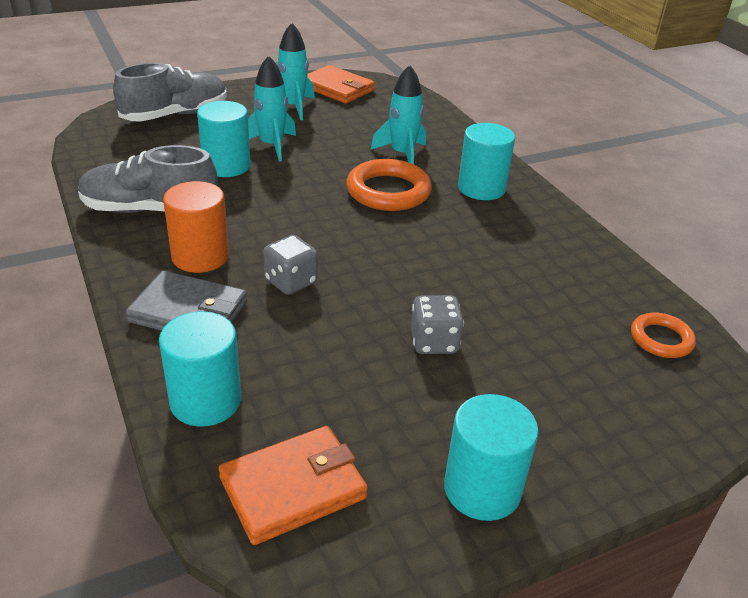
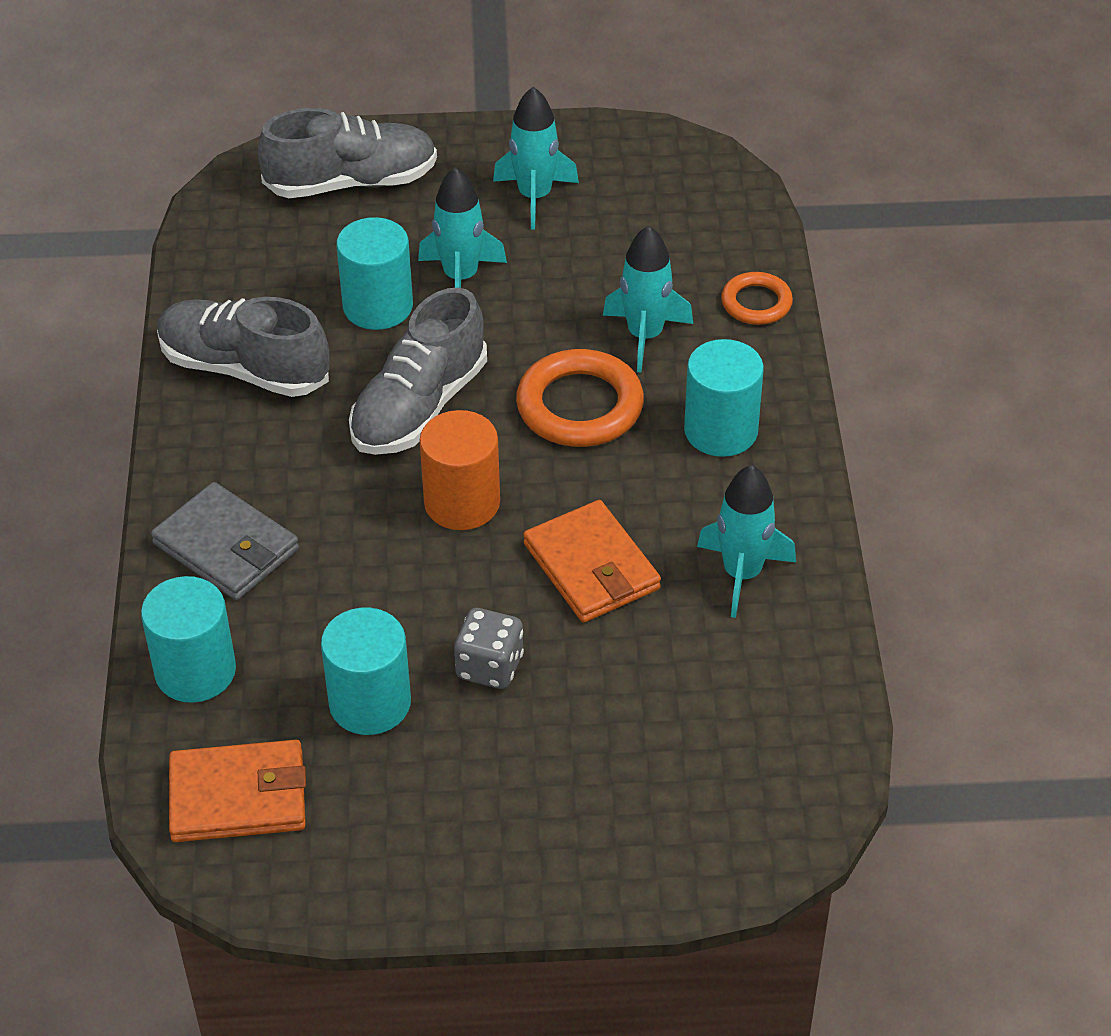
camera: 25 degrees right, 10 degrees up
(200, 256) = (274, 464): orange cylinder -> orange cylinder (462, 503)
(285, 209) = (419, 407): none -> grey shoe
(291, 282) = (366, 532): grey dice -> none
(337, 88) = (628, 164): orange wallet -> orange wallet (591, 567)
(482, 489) = (428, 857): turquoise cylinder -> turquoise cylinder (370, 703)
(554, 254) = (742, 574): none -> turquoise rocket
(661, 339) = (782, 742): orange ring -> orange ring (756, 303)

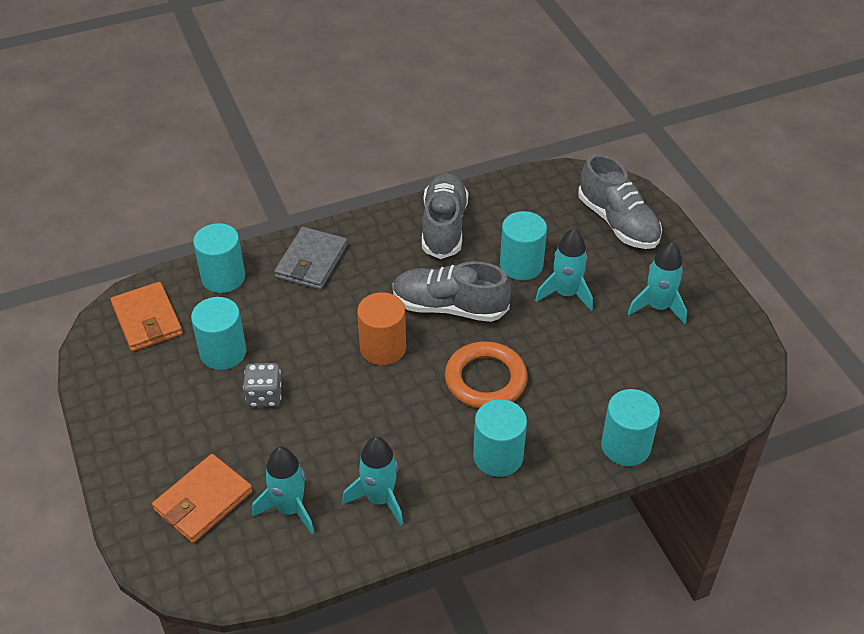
camera: 70 degrees right, 0 degrees up
(591, 567) = (356, 421): orange wallet -> orange wallet (203, 501)
(645, 336) = (563, 395): turquoise rocket -> turquoise rocket (290, 509)
(756, 303) = (625, 446): orange ring -> turquoise cylinder

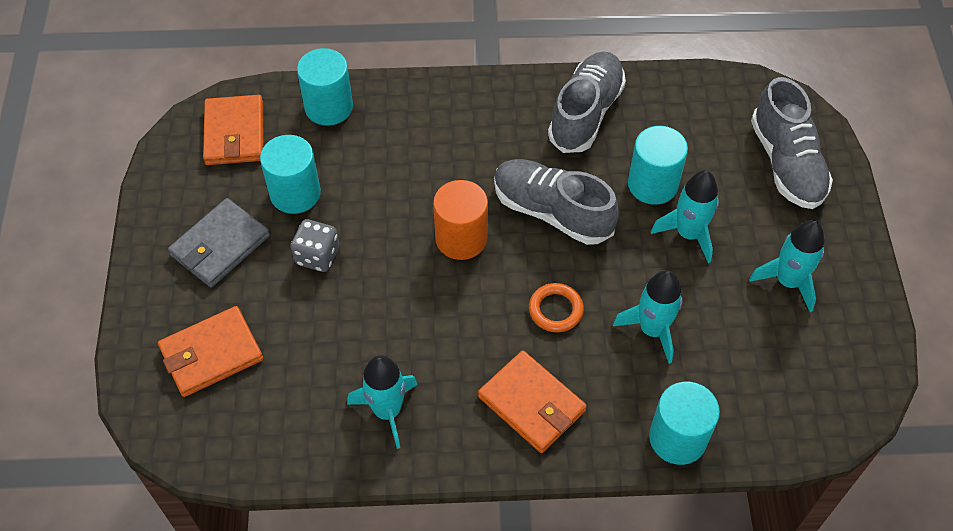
camera: 20 degrees right, 10 degrees up
(290, 509) = (292, 391): turquoise rocket -> turquoise rocket (652, 330)
(311, 261) = (426, 115): grey wallet -> grey wallet (220, 245)
(485, 380) = (555, 310): orange ring -> orange ring, size x0.58
(498, 456) = (531, 404): turquoise cylinder -> orange wallet

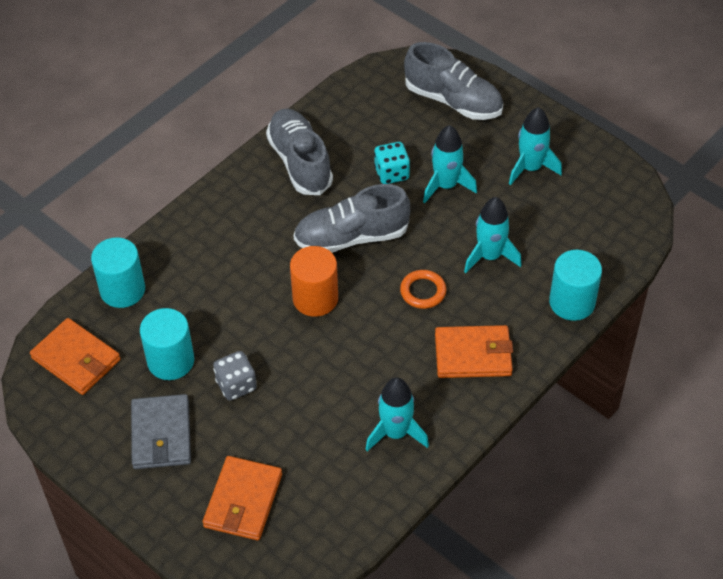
camera: 45 degrees left, 5 degrees down
(652, 184) = (391, 173): turquoise cylinder -> turquoise dice

